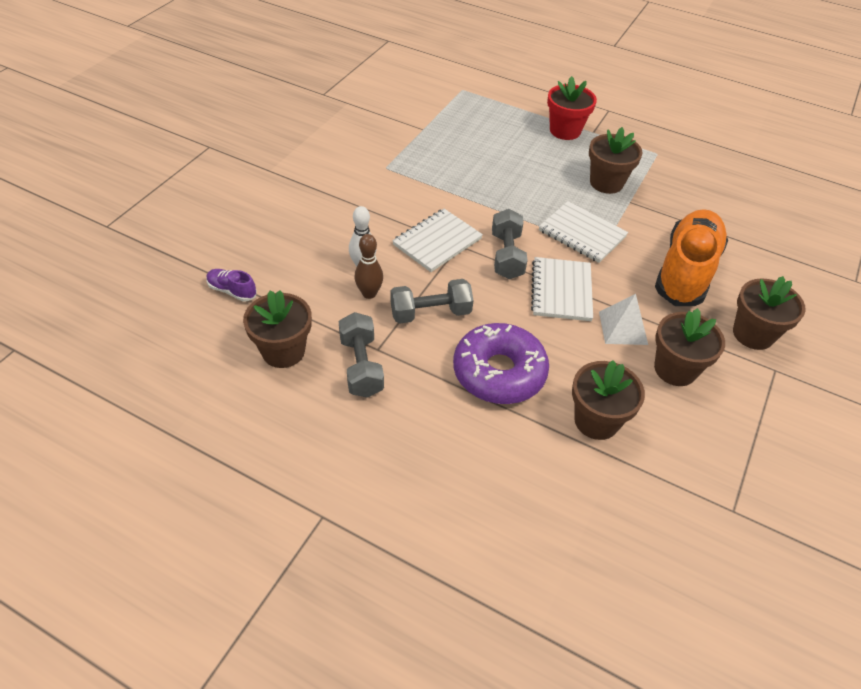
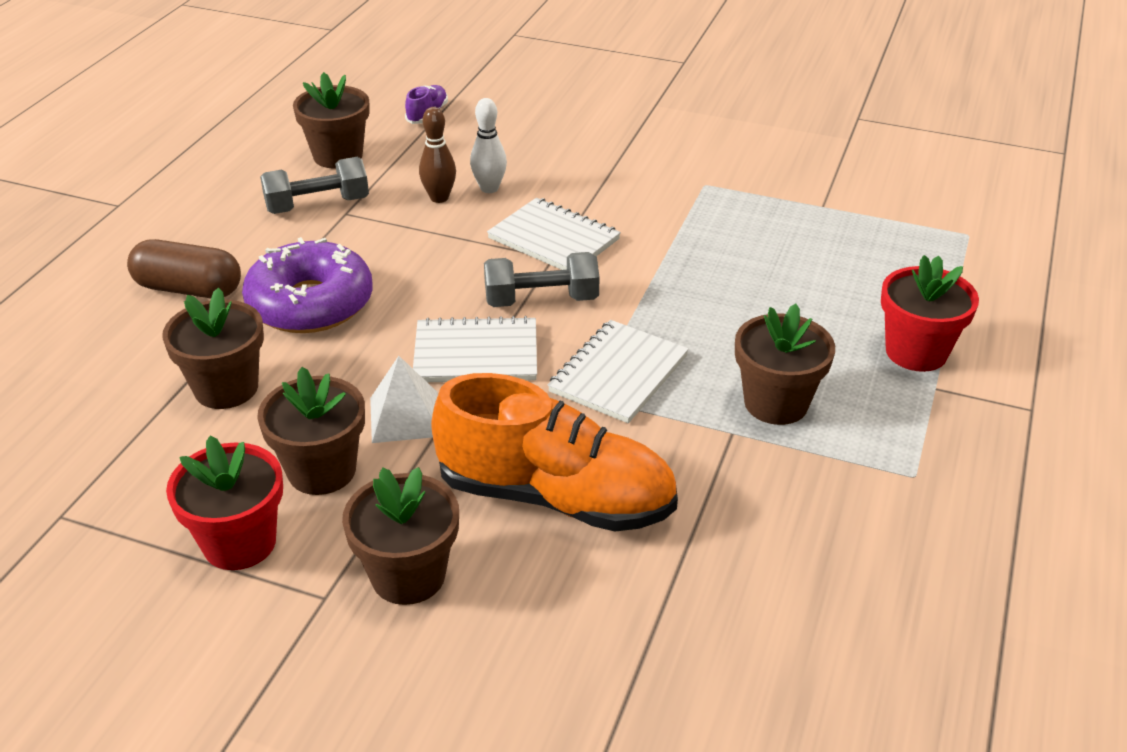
camera: 85 degrees right, 10 degrees down
(430, 313) = (411, 244): grey dumbbell -> none
(471, 450) = (188, 289): none -> brown capsule
(741, 409) = (239, 543): none -> red flower pot

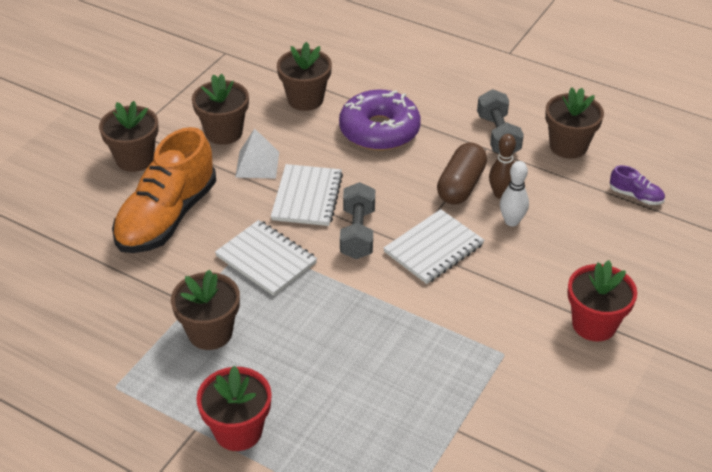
camera: 100 degrees right, 5 degrees up
(188, 289) = (406, 83): brown capsule -> brown capsule (461, 185)
(239, 543) = (182, 106): red flower pot -> red flower pot (594, 324)

